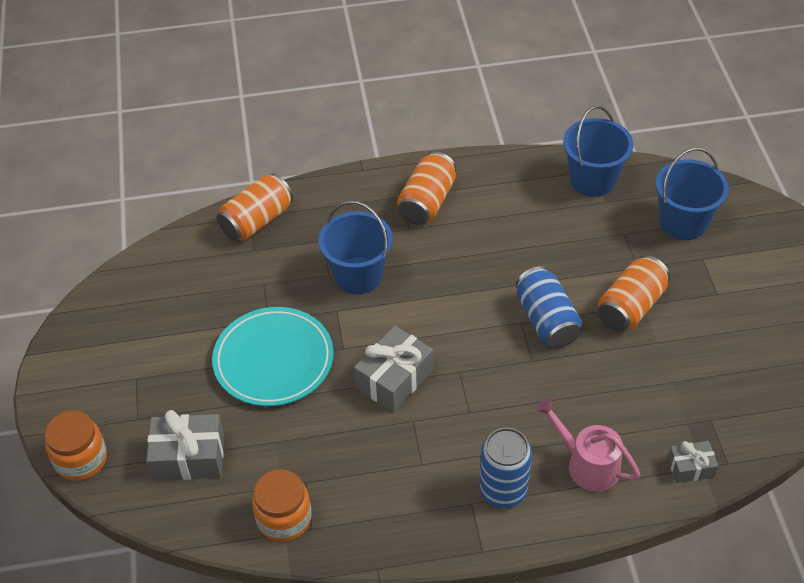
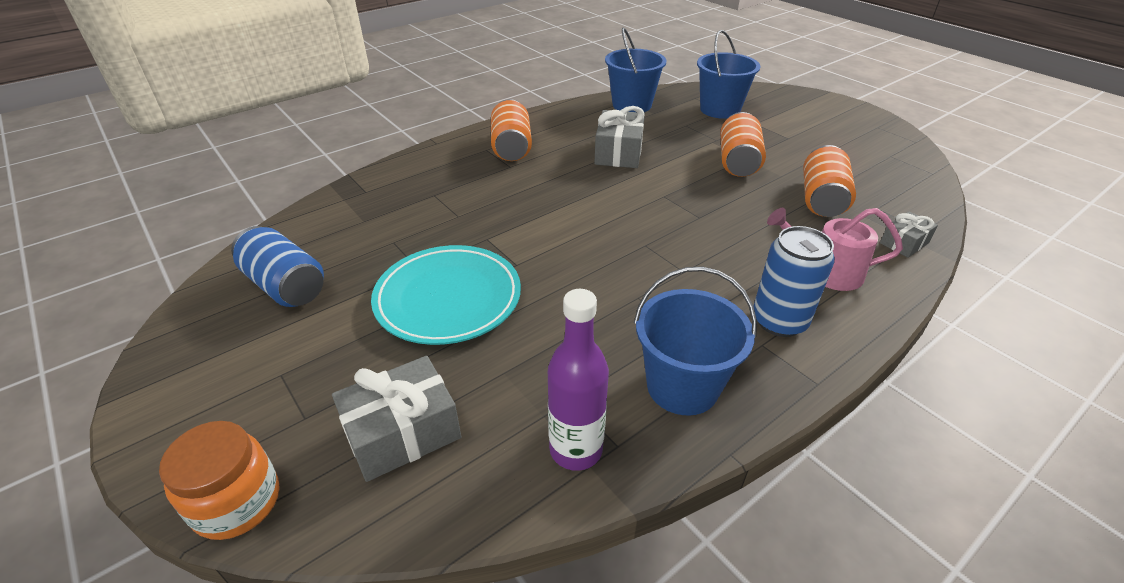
camera: 30 degrees left, 10 degrees down
(257, 221) = (354, 199): orange can -> orange can (821, 199)
(284, 518) = (576, 449): orange jar -> purple bottle
(358, 275) = (488, 208): blue bucket -> blue bucket (682, 386)
(394, 379) = (589, 271): grey gift -> grey gift (618, 152)
(546, 320) = (683, 188): blue can -> blue can (285, 285)

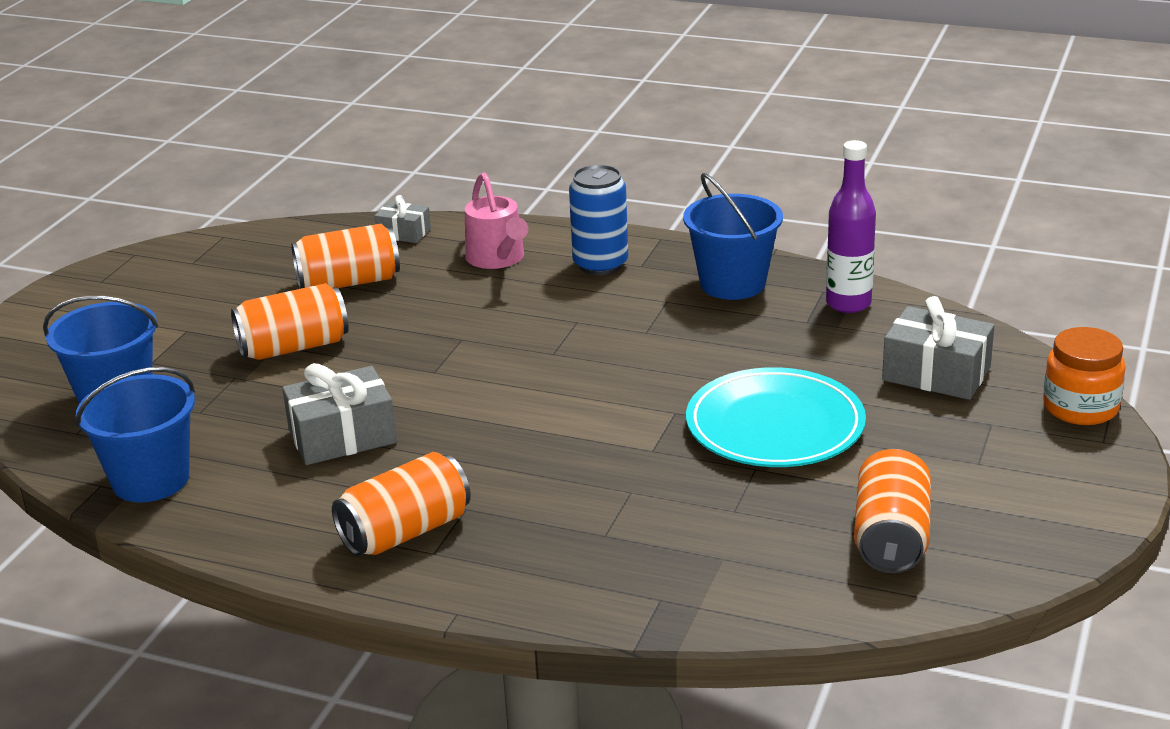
camera: 120 degrees left, 10 degrees down
(285, 285) = (891, 537): blue can -> orange can

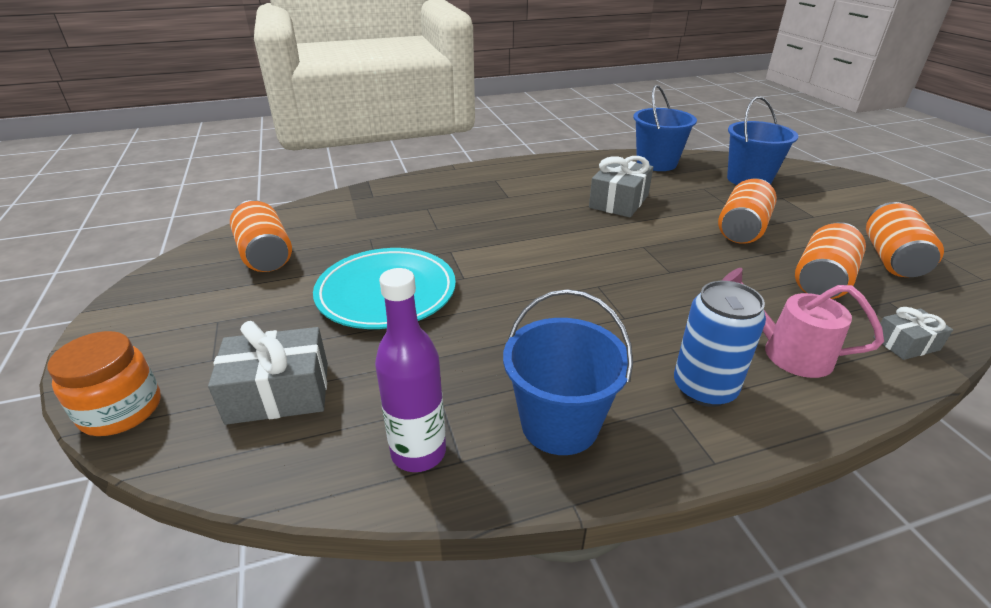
camera: 140 degrees right, 5 degrees up
(405, 532) = (519, 181): orange can -> orange can (892, 259)

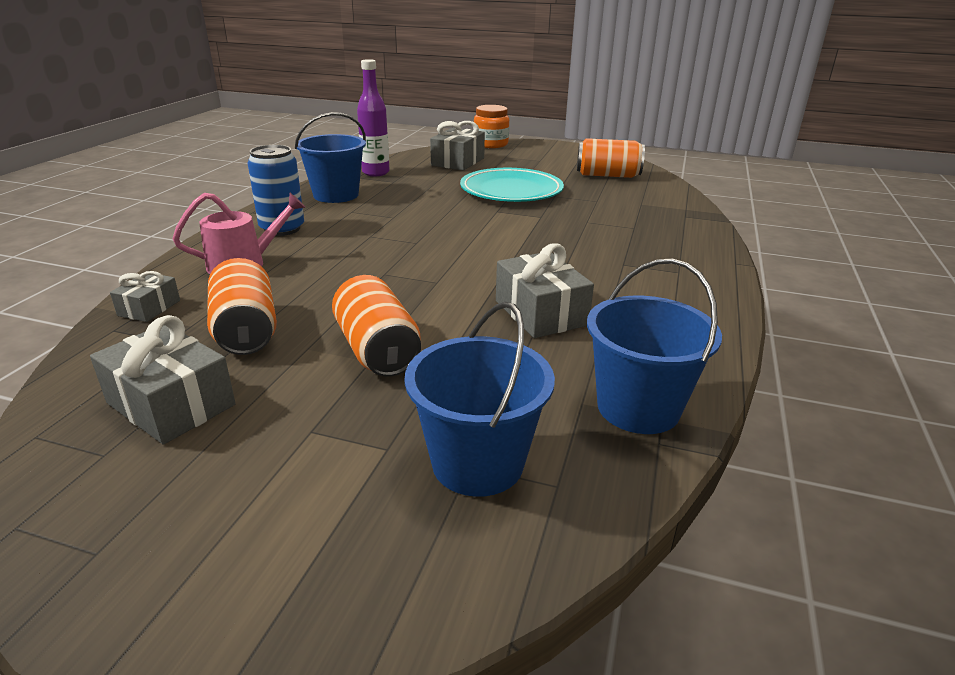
camera: 125 degrees right, 5 degrees down
(892, 259) = (171, 404): orange can -> grey gift

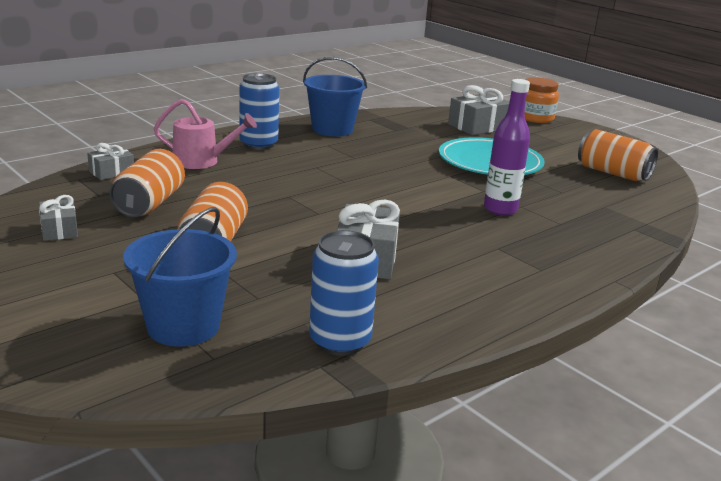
camera: 30 degrees right, 5 degrees down
(171, 404) = (59, 230): grey gift -> grey gift, size x0.58
(375, 173) = (390, 119): purple bottle -> purple bottle (500, 209)
(638, 408) = (340, 341): blue bucket -> blue can

